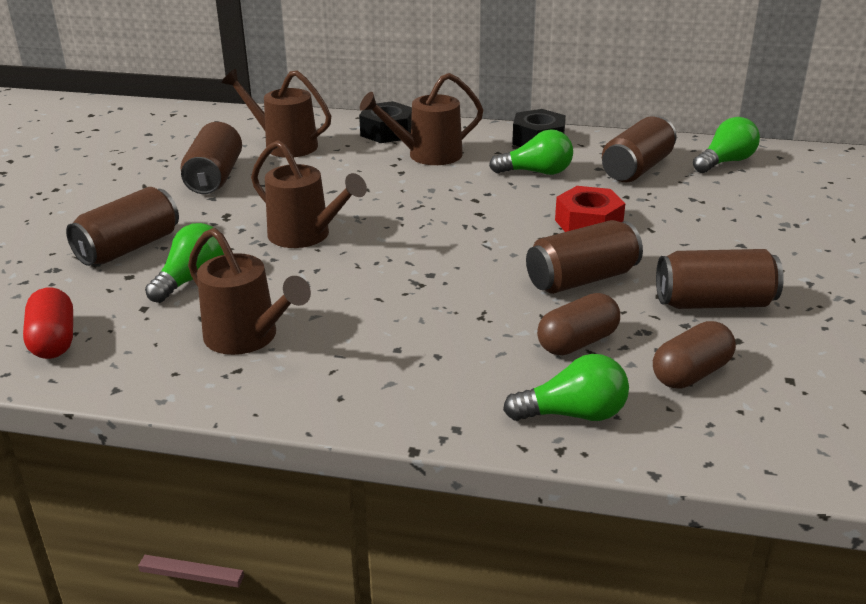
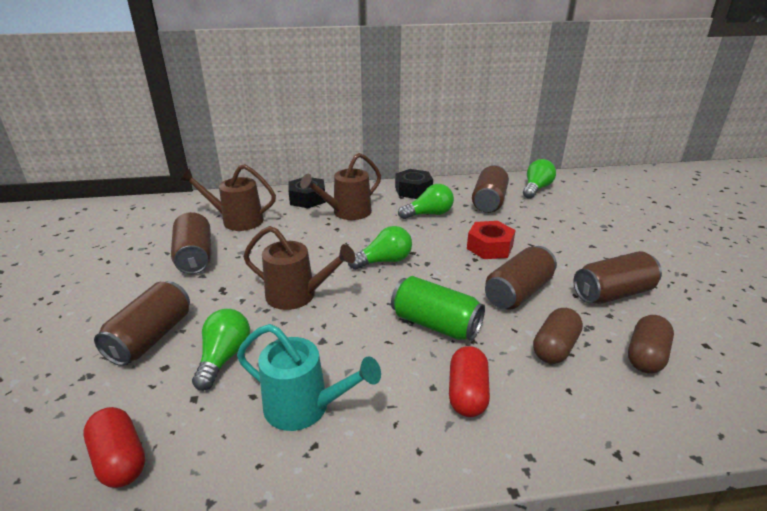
camera: 20 degrees left, 0 degrees up
(248, 338) = (305, 407): brown watering can -> turquoise watering can
(432, 362) = (467, 393): none -> red capsule
(447, 292) = (435, 324): none -> green can
(573, 414) = (601, 415): green light bulb -> green light bulb (384, 261)

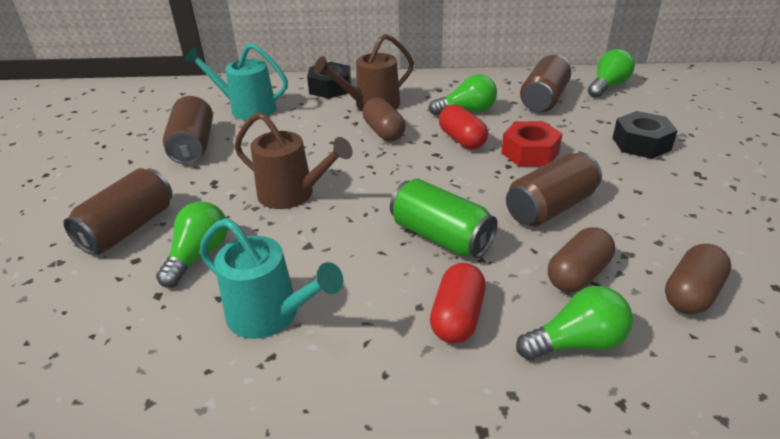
camera: 10 degrees right, 5 degrees up
(120, 459) = (70, 349): red capsule -> red capsule (462, 140)
(236, 220) = (247, 109): brown watering can -> turquoise watering can
(363, 235) = (384, 132): none -> brown capsule
(384, 261) = (400, 162): green light bulb -> green light bulb (577, 342)
(413, 190) = (455, 83): black nut -> black nut (641, 143)
(612, 293) = (670, 216): brown can -> none

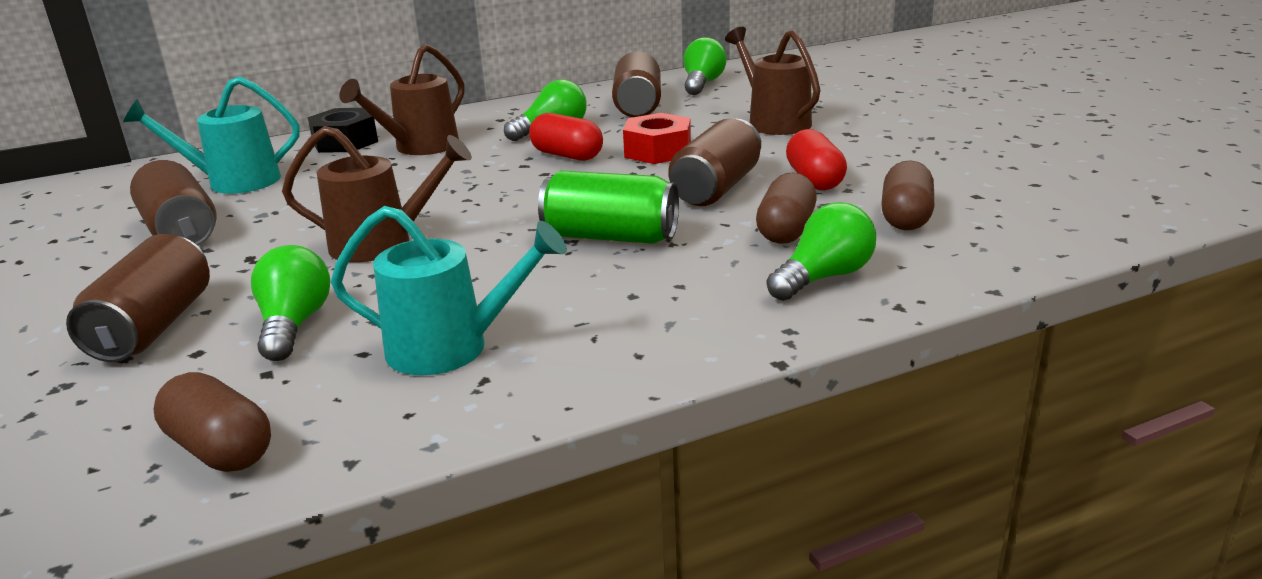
camera: 25 degrees left, 10 degrees down
(384, 132) = (459, 167): brown capsule -> brown capsule (220, 449)
(457, 317) = (683, 292): red capsule -> red capsule (814, 180)
(641, 143) = (773, 122): black nut -> brown watering can

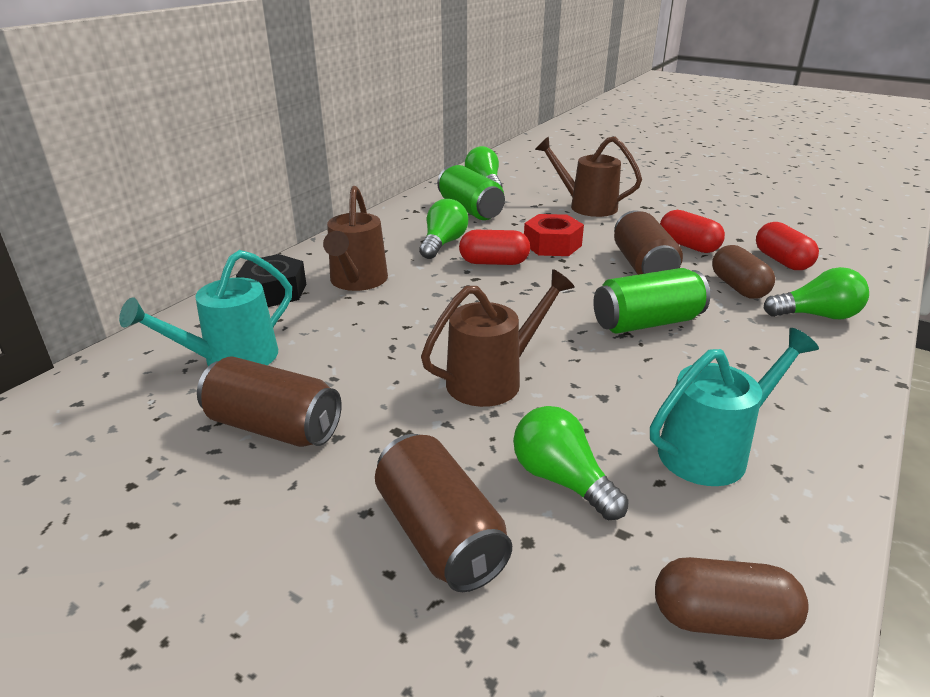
camera: 35 degrees left, 5 degrees up
(638, 106) = (470, 210): brown can -> green can
(824, 277) = (816, 315): green light bulb -> green light bulb turned 75 degrees clockwise
(905, 217) = (782, 261): brown capsule -> red capsule

